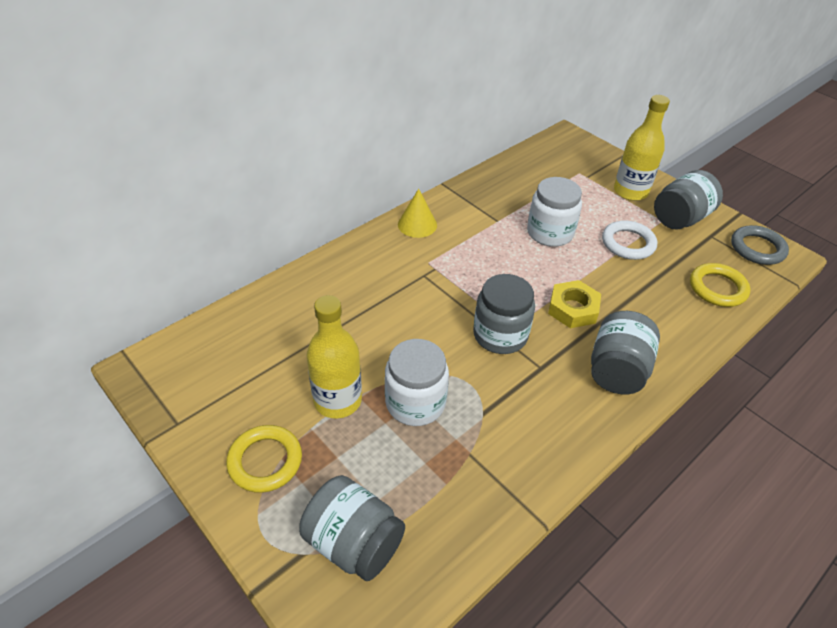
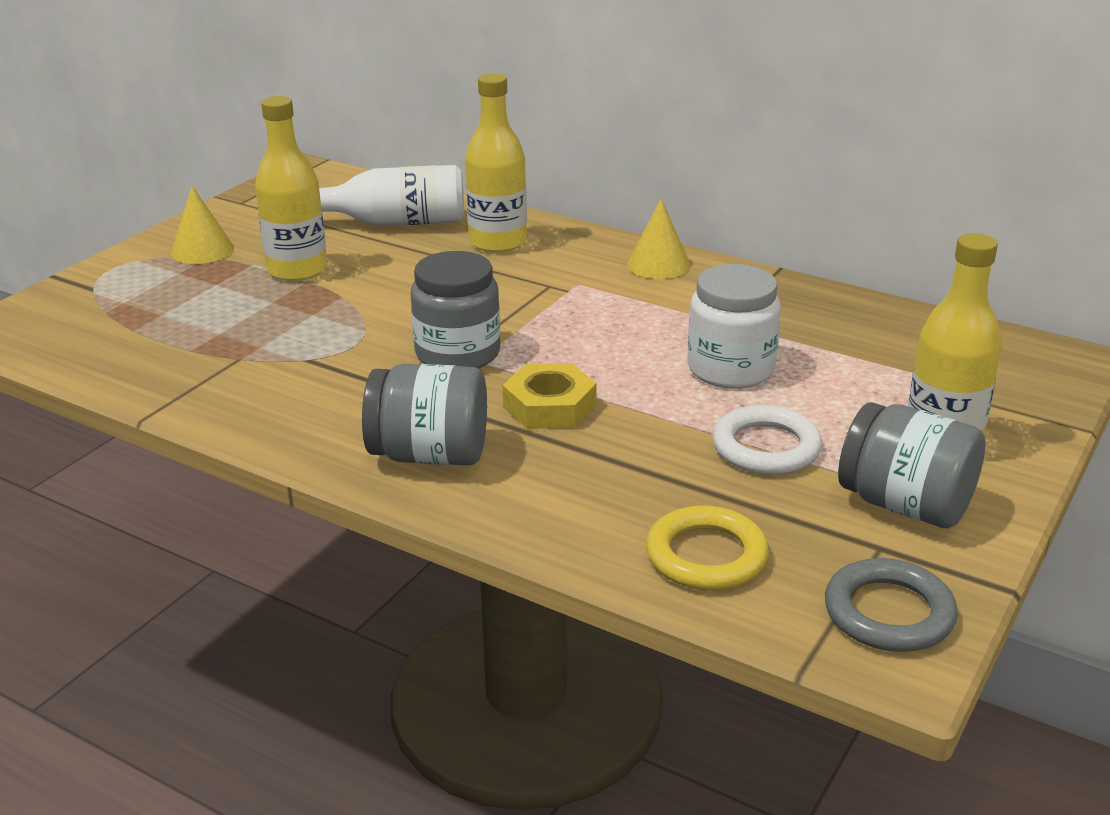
camera: 75 degrees right, 15 degrees down
(265, 461) = (202, 250): yellow ring -> yellow cone
(284, 330) = (395, 222): none -> white bottle
(348, 284) = (497, 242): none -> yellow bottle
(354, 543) = (107, 311): grey jar -> none
(415, 403) = (309, 314): white jar -> none

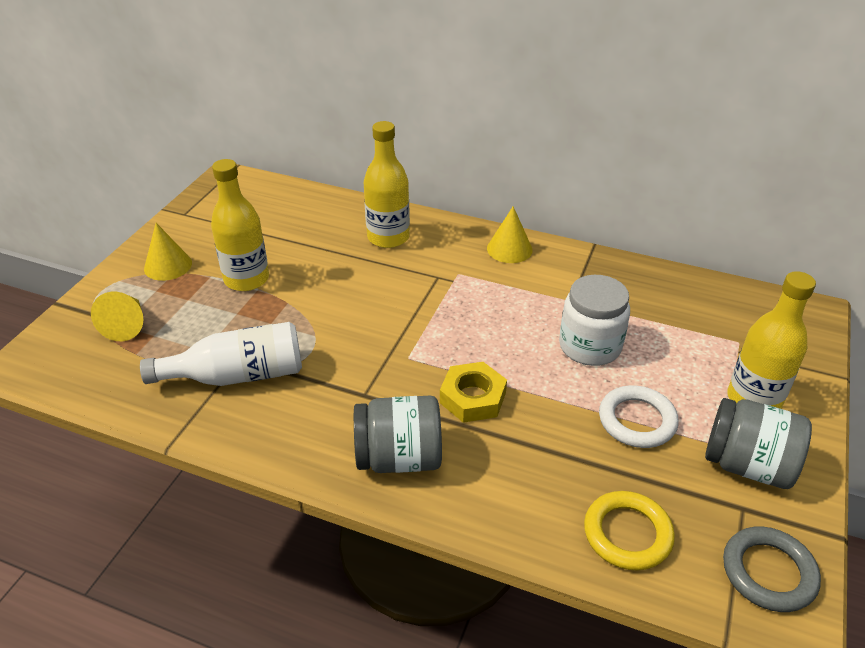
camera: 10 degrees left, 10 degrees up
(131, 302) = (126, 325): none -> yellow cone
(395, 222) = (307, 224): white bottle -> white bottle (238, 375)
(458, 354) = (391, 352): grey jar -> none

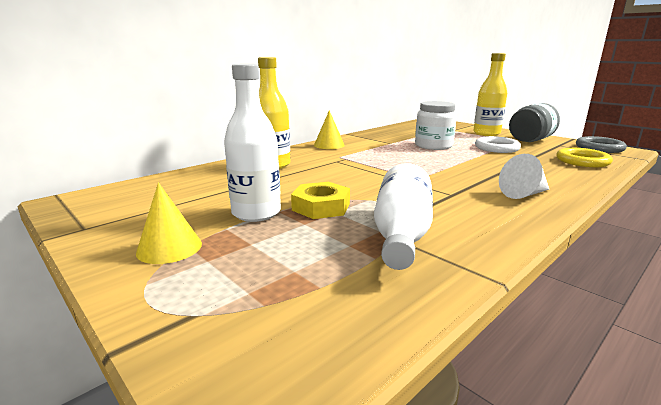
camera: 65 degrees left, 20 degrees down
(126, 325) = (255, 287): yellow cone -> none
(246, 279) = (256, 213): yellow bottle -> white bottle
(399, 458) = (523, 194): grey jar -> white cone
(473, 398) = (467, 170): yellow nut -> yellow nut (321, 207)

